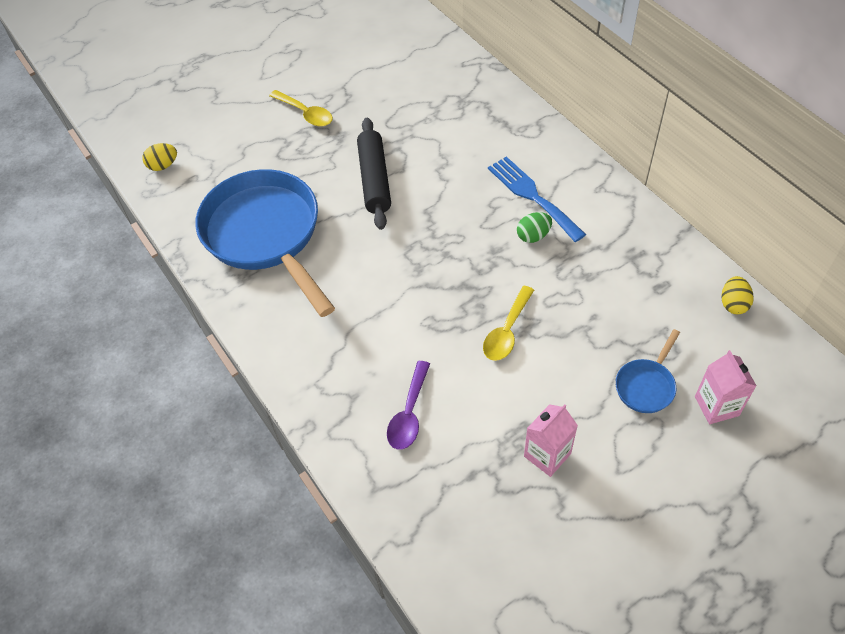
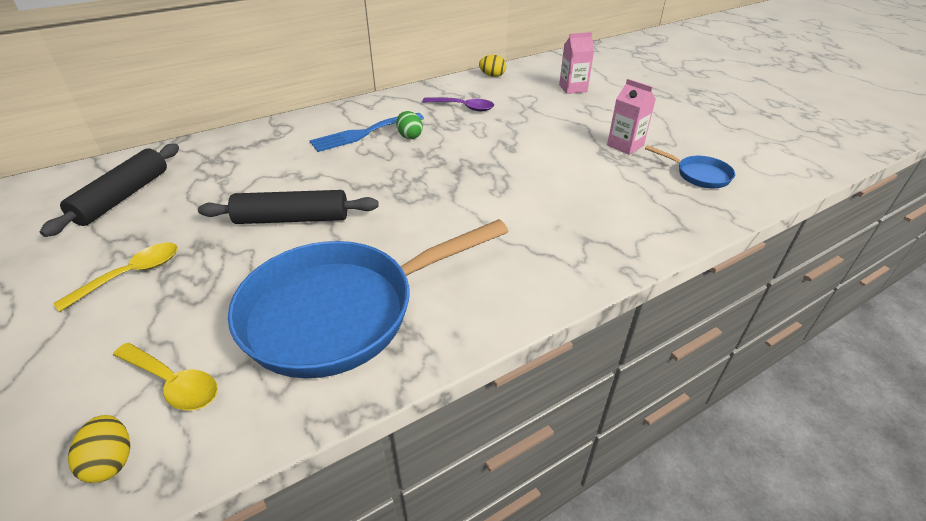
camera: 90 degrees left, 15 degrees down
(399, 70) = (123, 197): none -> black rolling pin
(409, 414) = (600, 206): purple spoon -> purple spoon (463, 107)
(507, 331) = (510, 154): yellow spoon -> yellow spoon (173, 383)
(646, 386) = (559, 107): blue pan -> blue pan (699, 175)

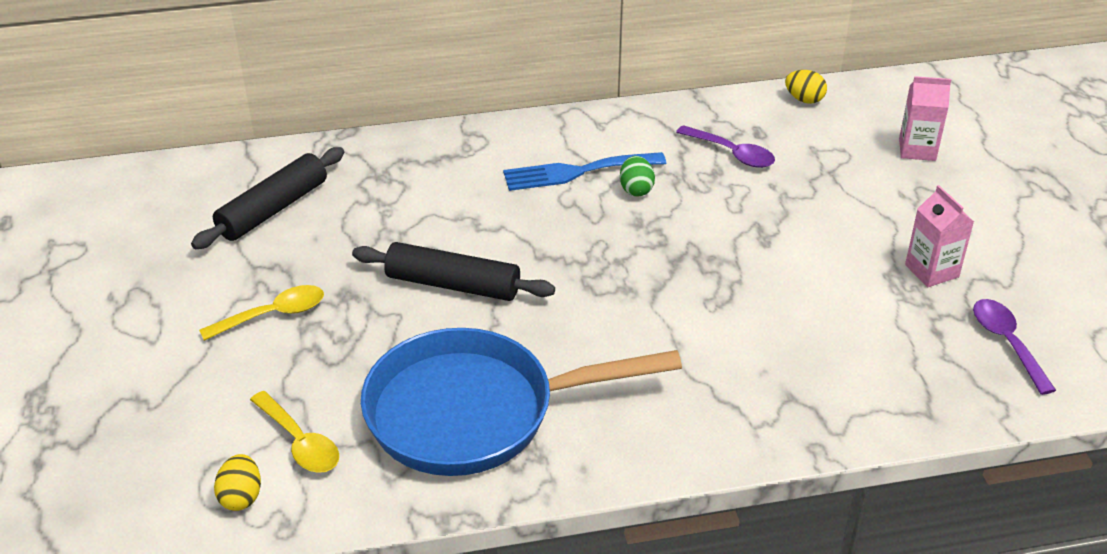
camera: 20 degrees right, 0 degrees up
(699, 175) = (1006, 343): blue pan -> purple spoon

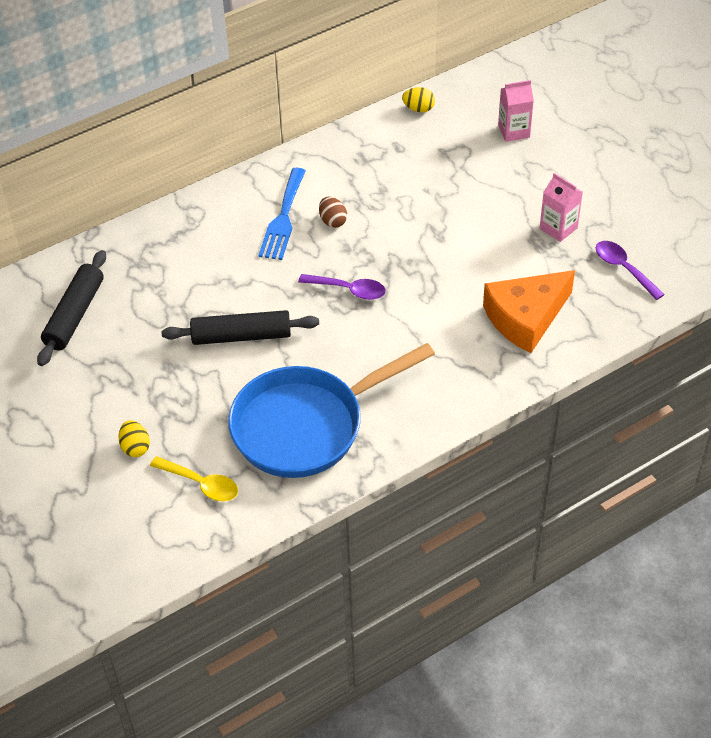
camera: 20 degrees left, 10 degrees up
(241, 497) = (184, 533): yellow egg -> yellow egg (135, 447)
(273, 315) = (126, 398): yellow spoon -> none
(576, 172) = (283, 218): blue fork -> blue fork turned 45 degrees counterclockwise
(636, 190) = (333, 221): green egg -> brown egg
(732, 153) = (387, 171): purple spoon -> purple spoon (349, 290)
(839, 366) = (525, 318): none -> orange cheese

